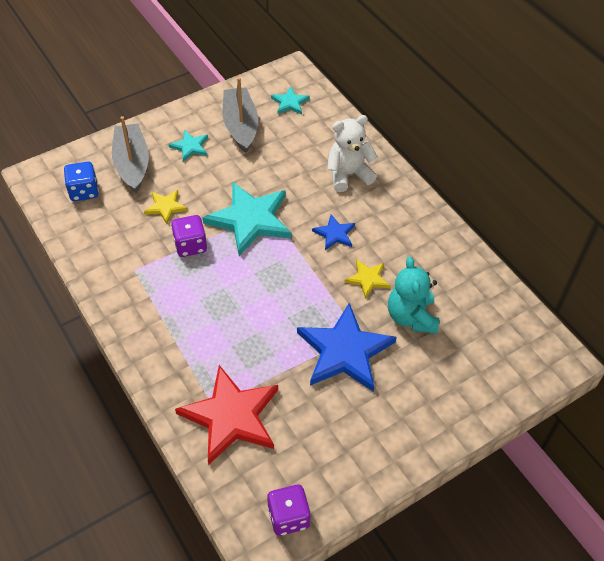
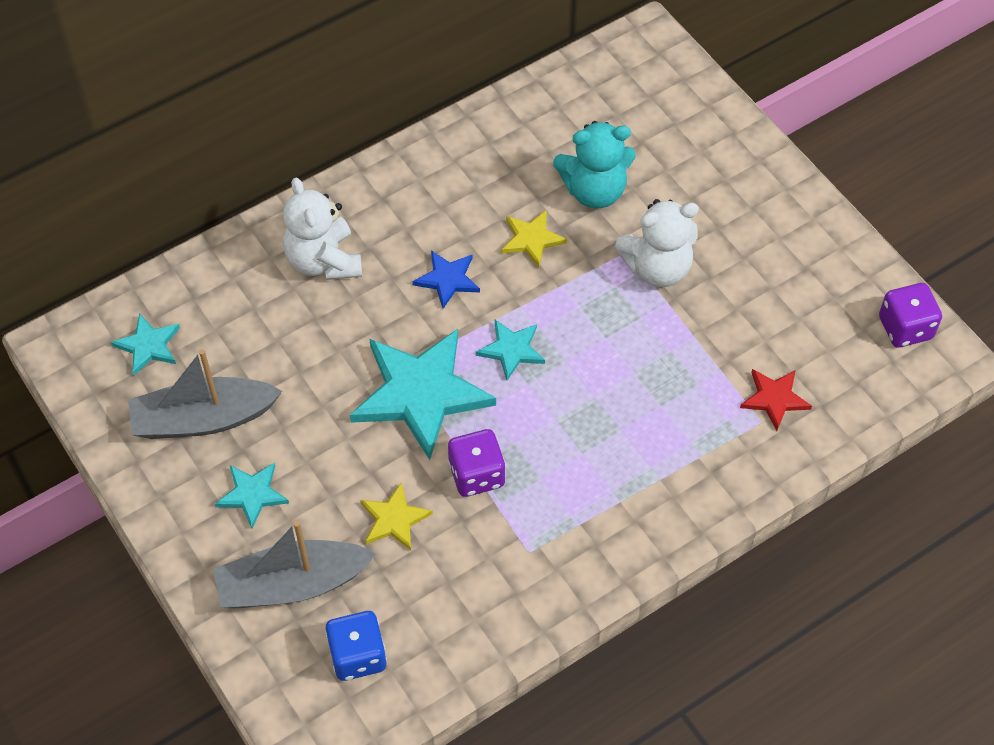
camera: 90 degrees left, 5 degrees up
(231, 416) = (774, 398): red star -> red star, size x0.49
(279, 265) = (511, 350): none -> turquoise star
(345, 351) = (657, 268): blue star -> white teddy bear

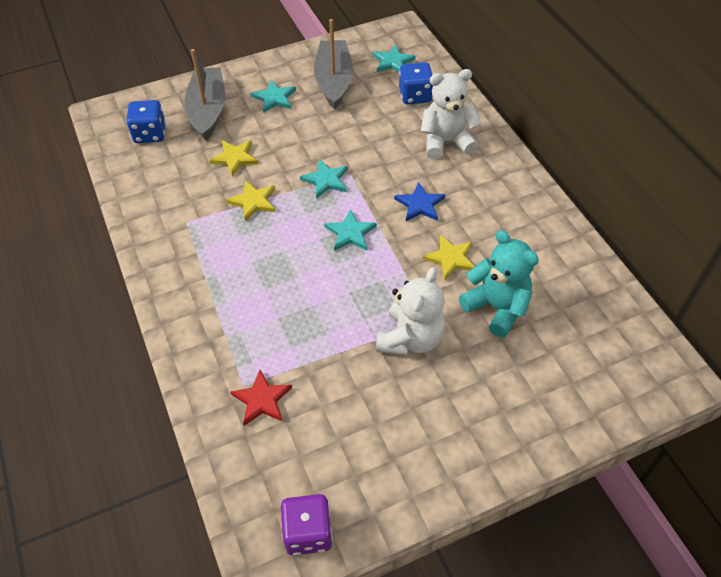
camera: 100 degrees right, 5 degrees down
(228, 307) = (415, 96): none -> blue dice
(421, 393) = (326, 180): turquoise star -> turquoise star, size x0.49
(476, 474) = (253, 201): purple dice -> yellow star
(594, 191) = (496, 307): turquoise teddy bear -> turquoise teddy bear turned 135 degrees clockwise
(657, 268) = (410, 338): white teddy bear -> white teddy bear turned 150 degrees counterclockwise

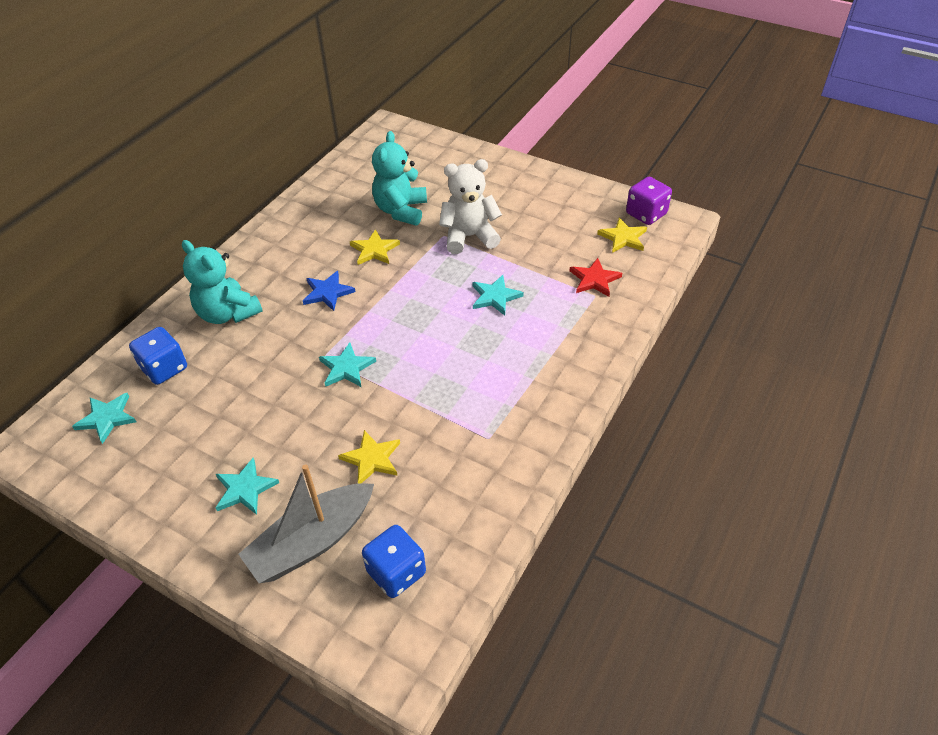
camera: 125 degrees left, 5 degrees down
(253, 201) = (418, 403): yellow star -> yellow star (623, 238)
(333, 81) = (177, 451): grey boat -> none
(350, 233) = (398, 317): turquoise star -> turquoise star (495, 297)
(446, 142) = (228, 313): white teddy bear -> turquoise teddy bear

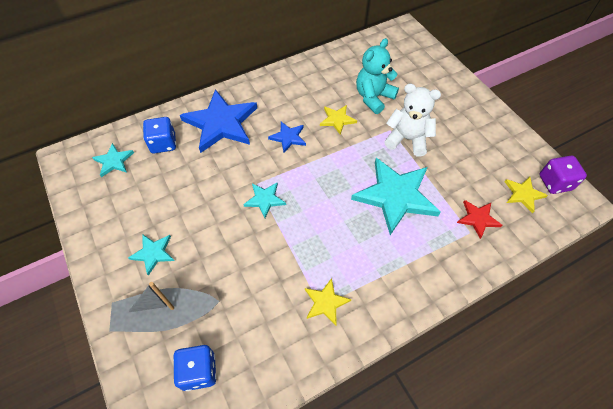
camera: 30 degrees right, 10 degrees up
(228, 313) = (221, 123): turquoise teddy bear -> blue star
(372, 459) = (237, 276): yellow star -> yellow star (326, 302)
(495, 297) = (395, 196): turquoise star -> turquoise star, size x2.06

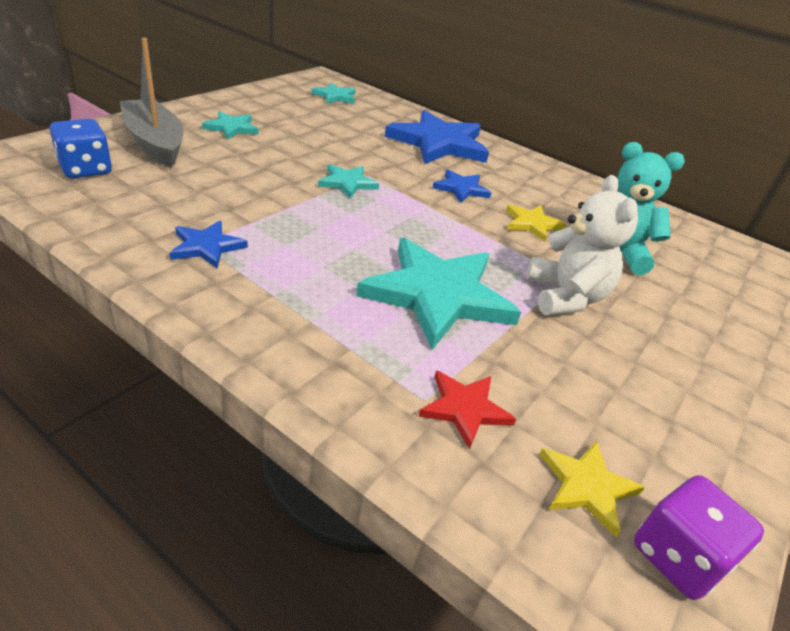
camera: 60 degrees right, 20 degrees down
(163, 144) = (379, 116): blue dice -> none
(326, 302) = (207, 246): yellow star -> blue star

